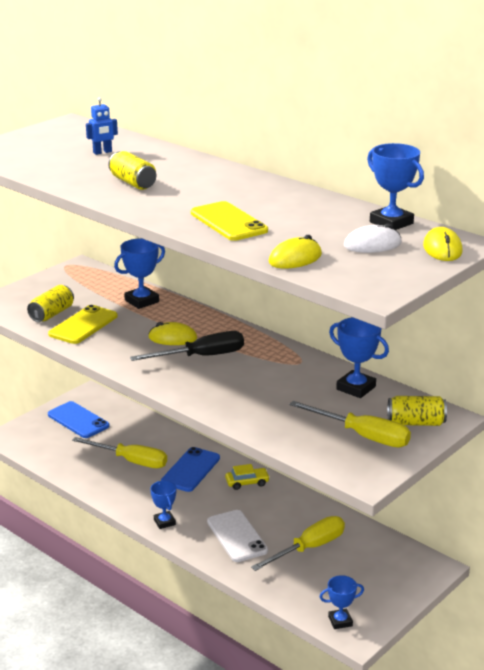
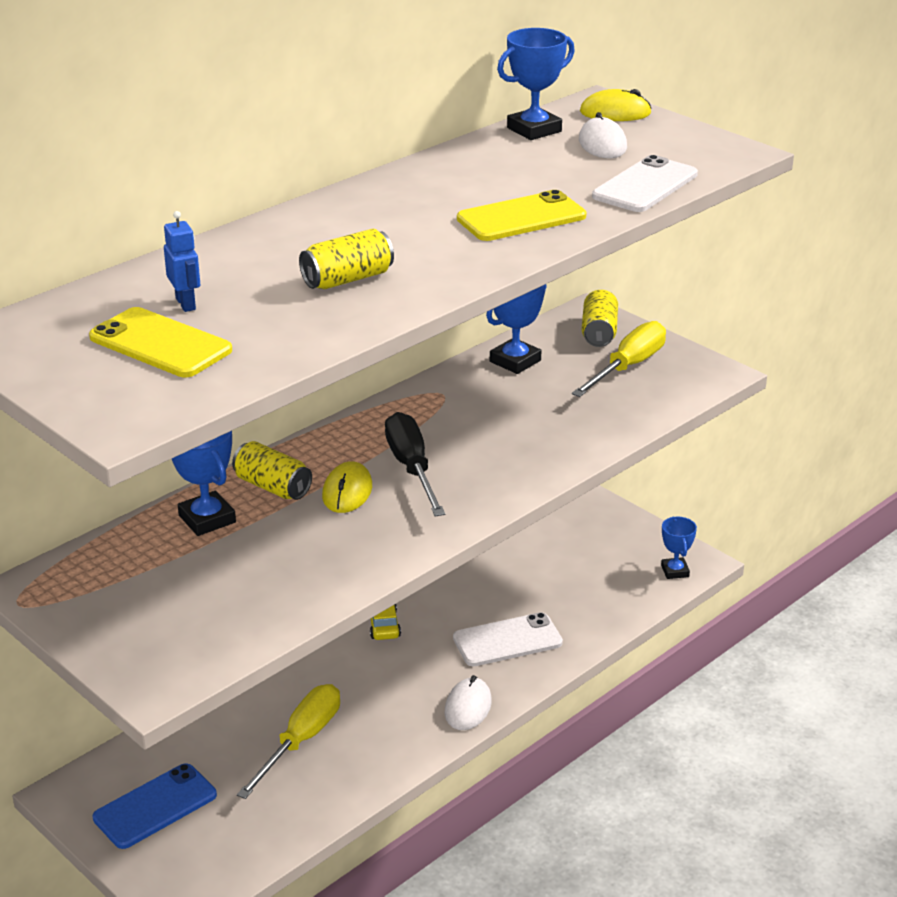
camera: 85 degrees left, 5 degrees up
(52, 314) = (226, 613): yellow can -> yellow can (272, 487)
(83, 325) = (280, 578): yellow phone -> yellow phone (160, 344)
(164, 522) = (468, 707): blue trophy -> white mouse
(190, 470) = (340, 677): blue phone -> none
(295, 258) = (645, 185): yellow mouse -> white phone
(309, 548) = (537, 582): yellow screwdriver -> none

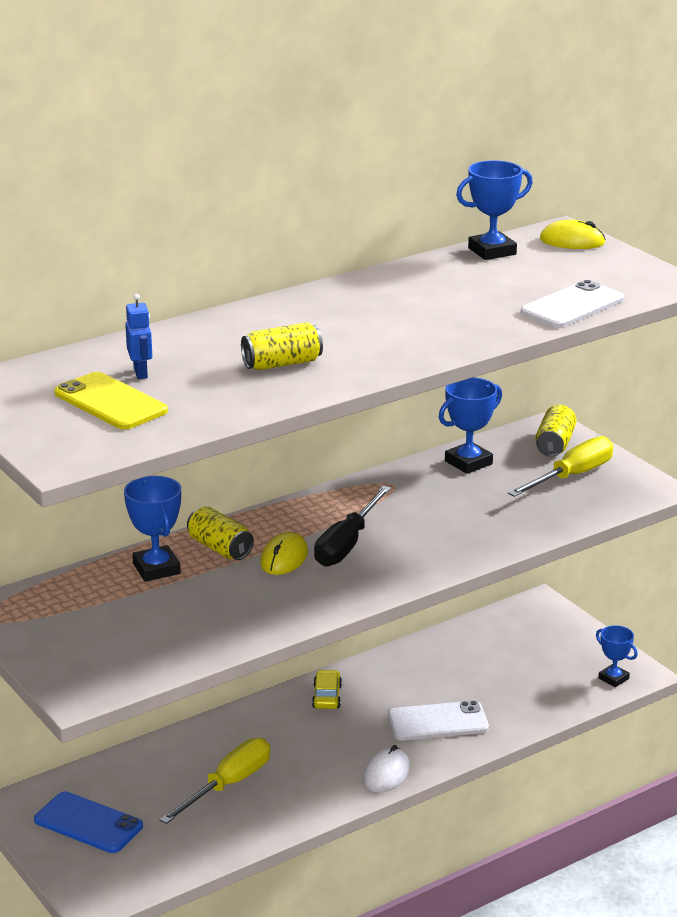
camera: 10 degrees right, 5 degrees down
(155, 806) = (88, 823): blue phone -> blue phone turned 60 degrees clockwise
(412, 468) = (347, 544): black screwdriver -> black screwdriver turned 150 degrees counterclockwise
(521, 217) = (451, 325): yellow phone -> none
(602, 144) = (549, 268): white mouse -> none
(675, 571) = (613, 678): blue trophy -> blue trophy turned 45 degrees counterclockwise

